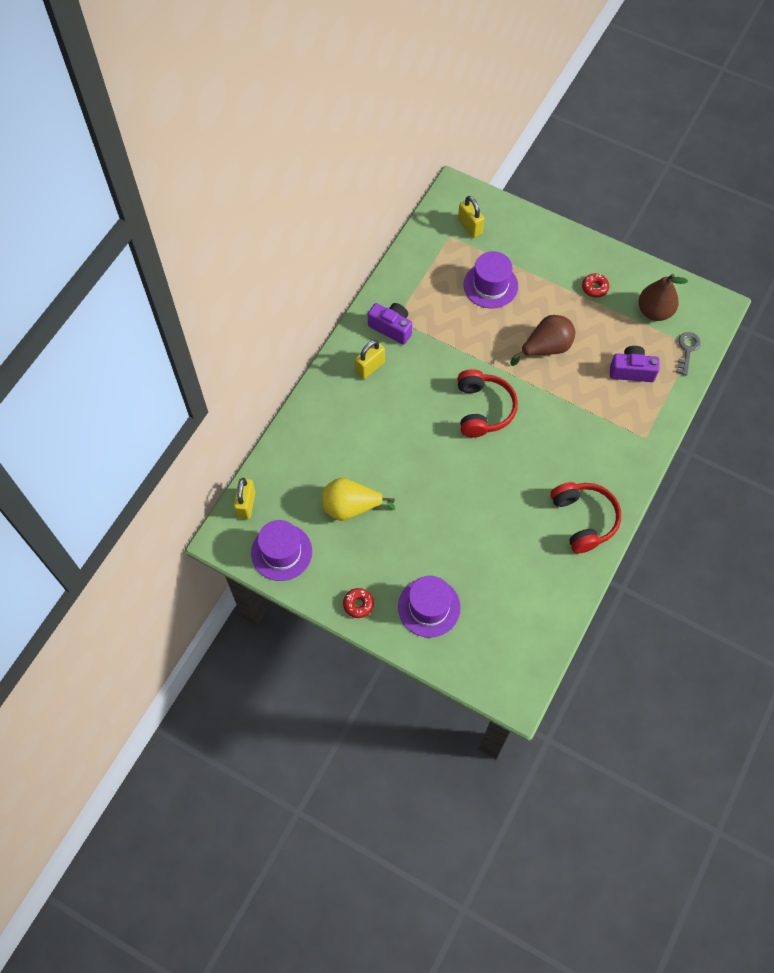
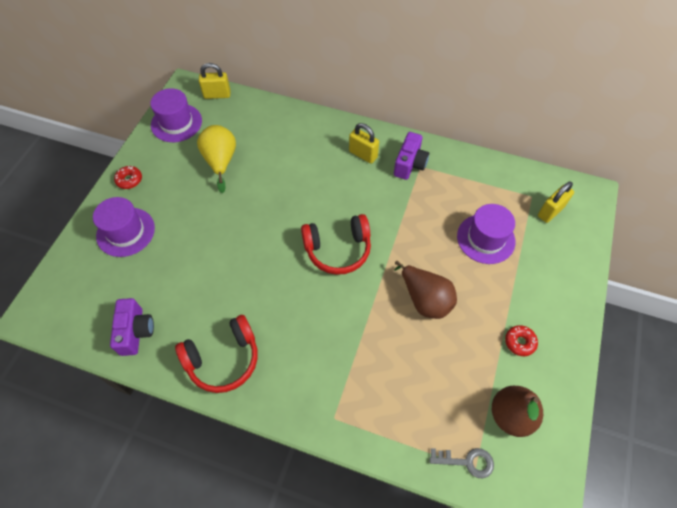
camera: 80 degrees right, 5 degrees down
(631, 371) = (419, 394): purple camera -> purple camera (136, 331)

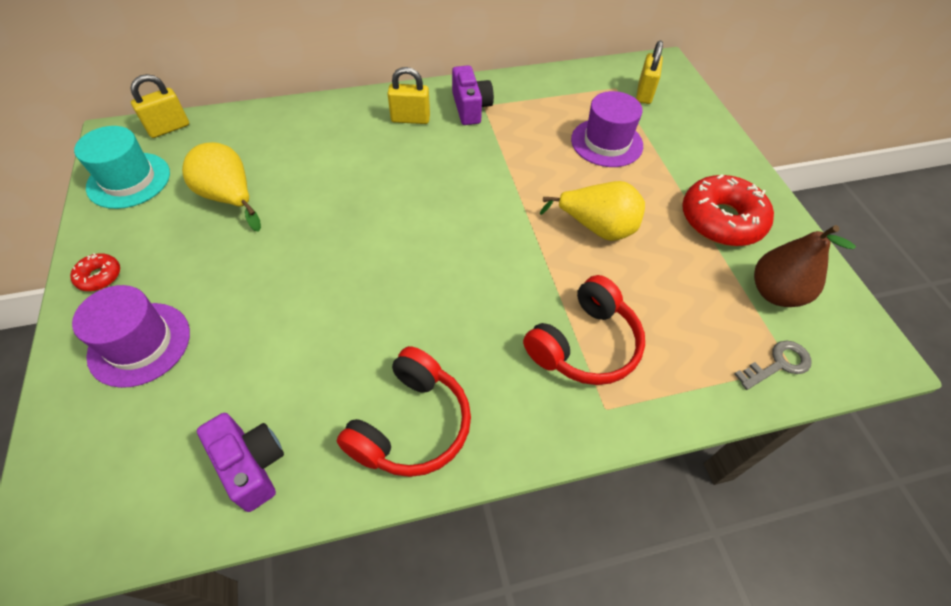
camera: 35 degrees left, 5 degrees down
(176, 123) = (129, 180): purple hat -> turquoise hat
(338, 249) = (459, 225): red headphones -> red headphones (584, 344)
(424, 299) = (597, 228): brown pear -> yellow pear
(519, 342) = (721, 220): red donut -> red donut, size x2.17

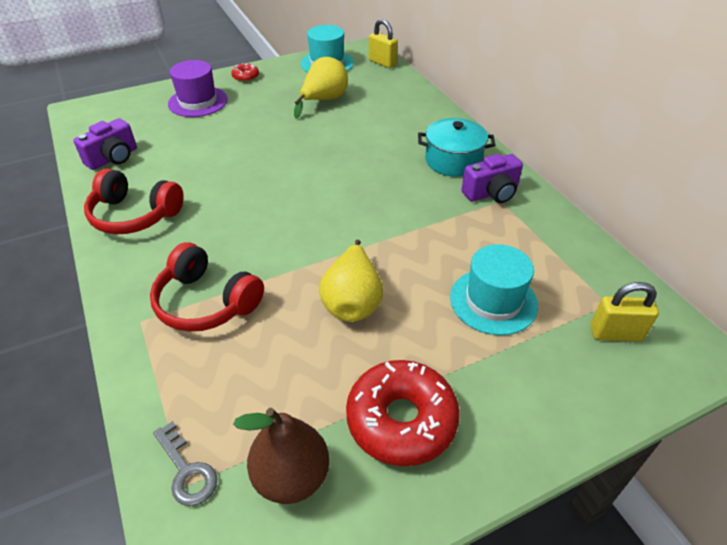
camera: 80 degrees right, 10 degrees down
(410, 119) = (453, 161): yellow padlock -> turquoise pot
(606, 142) = (493, 301): purple hat -> turquoise hat

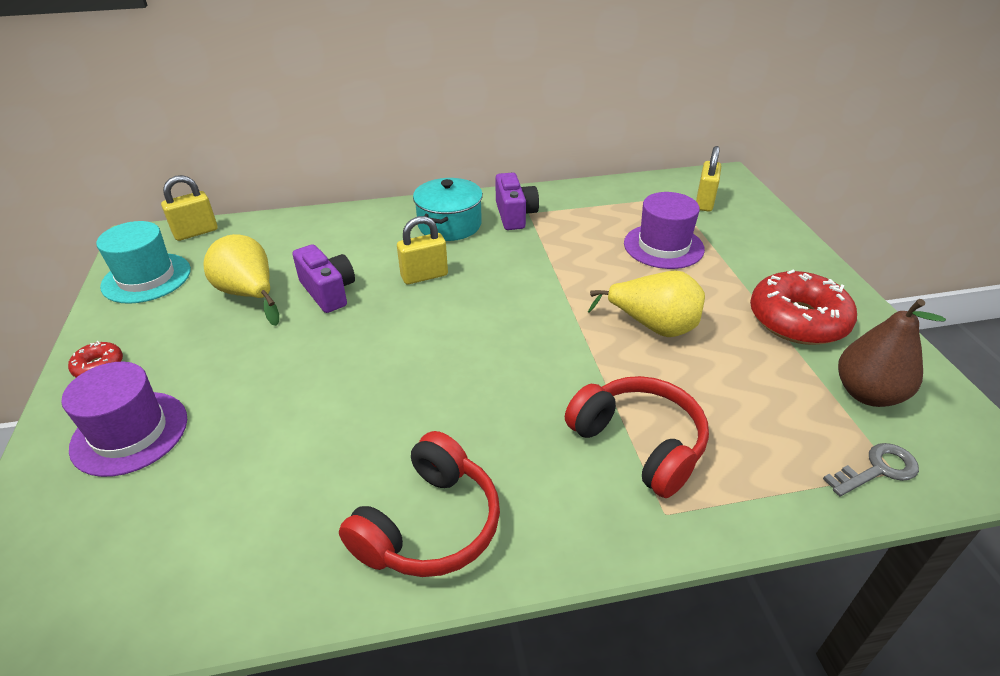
camera: 75 degrees left, 5 degrees down
(113, 158) = (236, 564): purple camera -> purple camera (328, 291)
(206, 302) = (639, 443): red headphones -> red headphones turned 90 degrees counterclockwise
(374, 163) = (424, 276): none -> yellow padlock
(493, 301) = (663, 246): turquoise hat -> purple hat

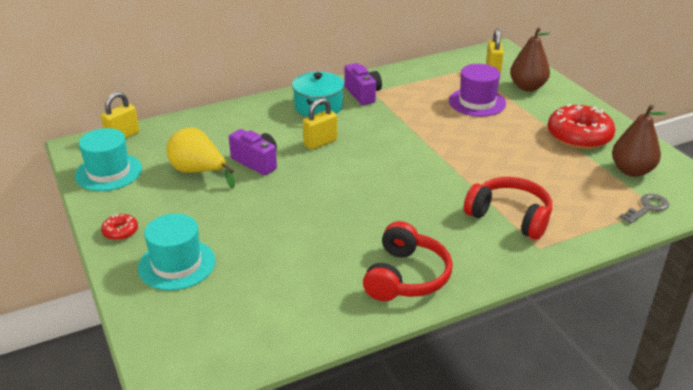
camera: 15 degrees left, 5 degrees down
(130, 433) = (177, 264): purple hat -> turquoise hat
(653, 326) = (491, 152): yellow pear -> none
(744, 233) = (527, 87): none -> brown pear

